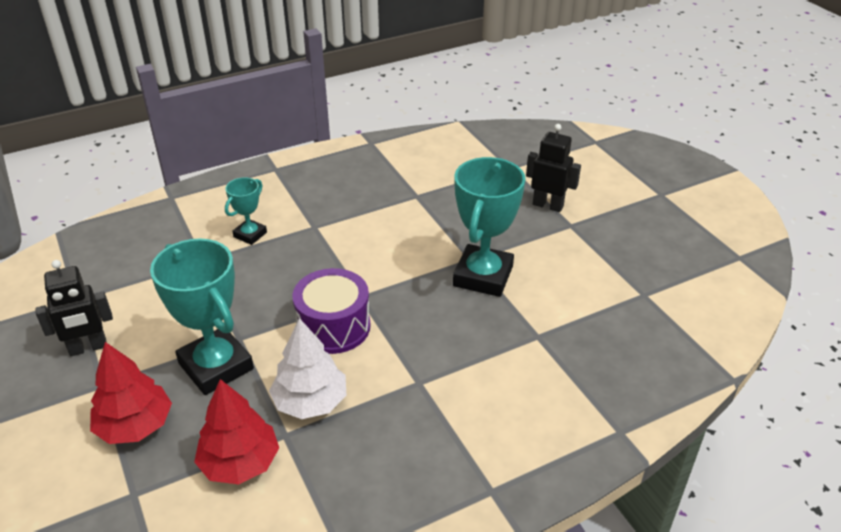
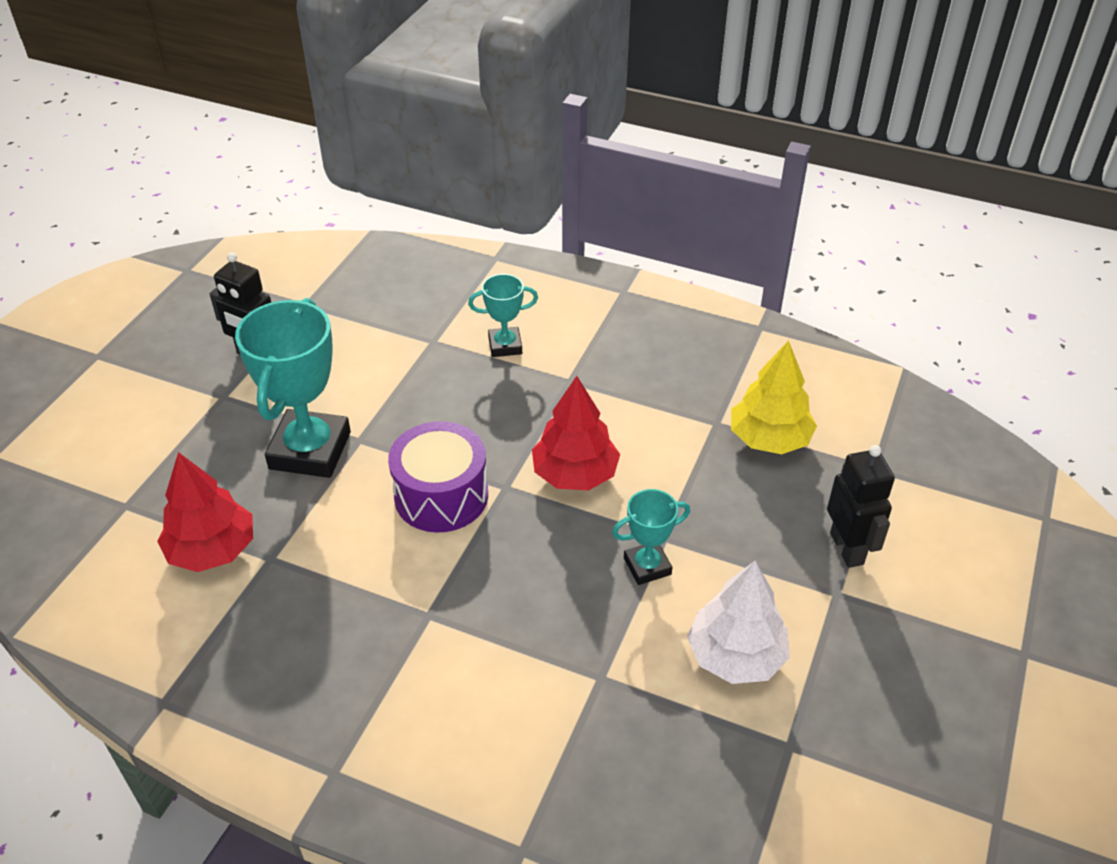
camera: 50 degrees right, 5 degrees up
(135, 426) = (197, 451): red tree -> red tree (575, 474)
(310, 402) = (326, 548): white tree -> white tree (736, 655)
(450, 186) = (769, 439): none -> yellow tree
(483, 276) = (647, 566): turquoise trophy -> turquoise trophy, size x0.52

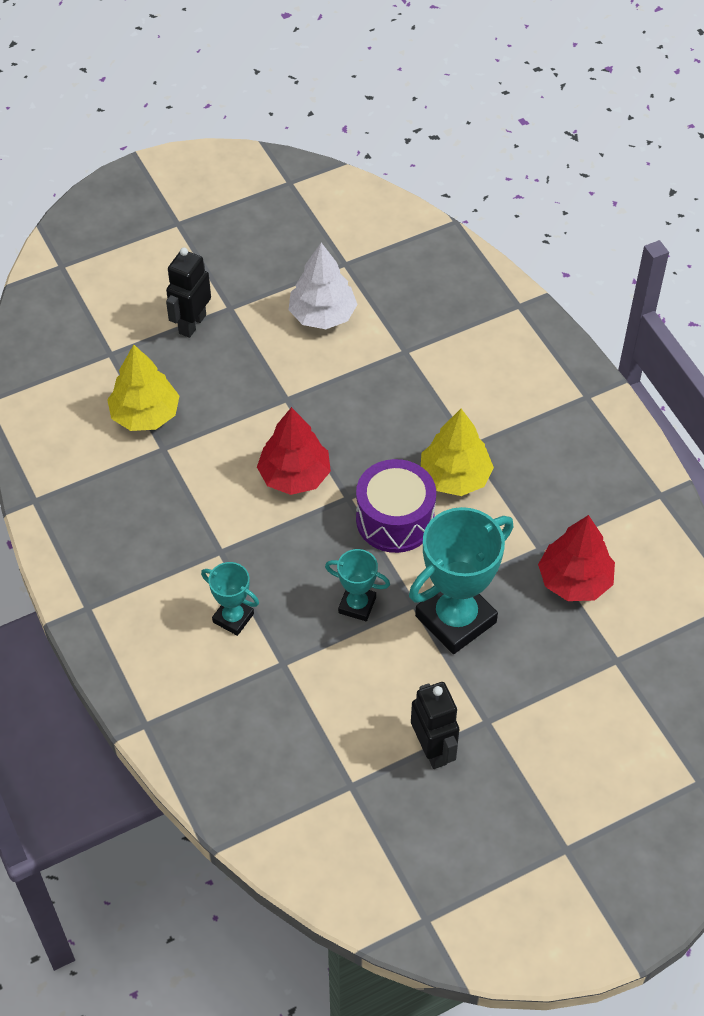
camera: 140 degrees left, 10 degrees up
(416, 572) = (455, 477): none -> yellow tree
(647, 566) = (315, 389): turquoise trophy -> turquoise trophy (357, 605)

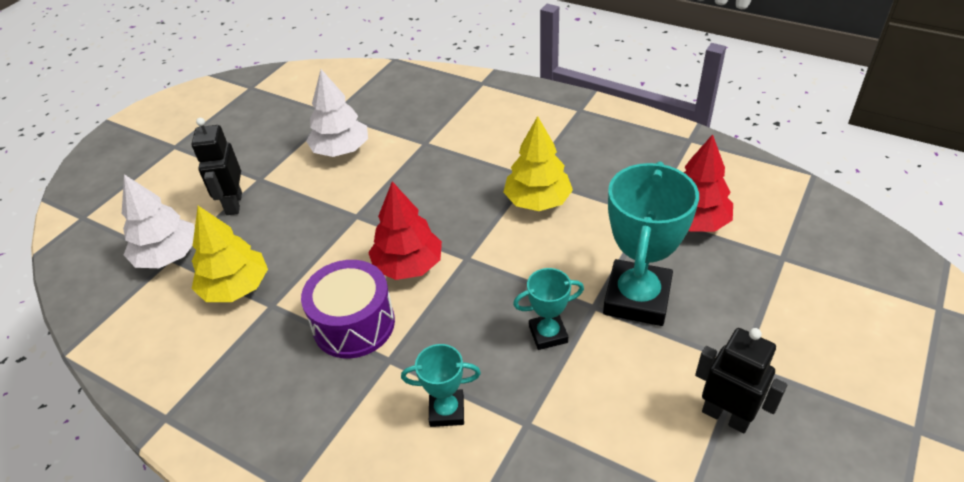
camera: 30 degrees left, 10 degrees down
(109, 350) = (168, 256): none -> white tree
(395, 519) = (519, 253): purple drum -> purple drum (354, 324)

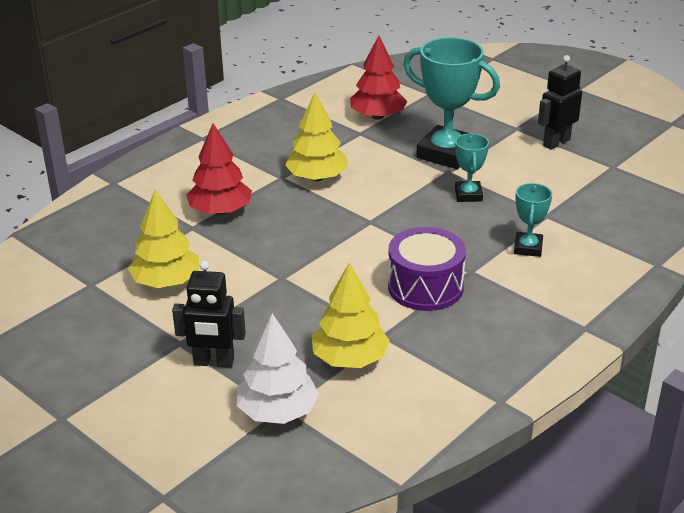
camera: 80 degrees left, 10 degrees down
(341, 150) = (166, 282): white tree -> yellow tree
(408, 265) = (365, 252): red tree -> red tree (220, 211)

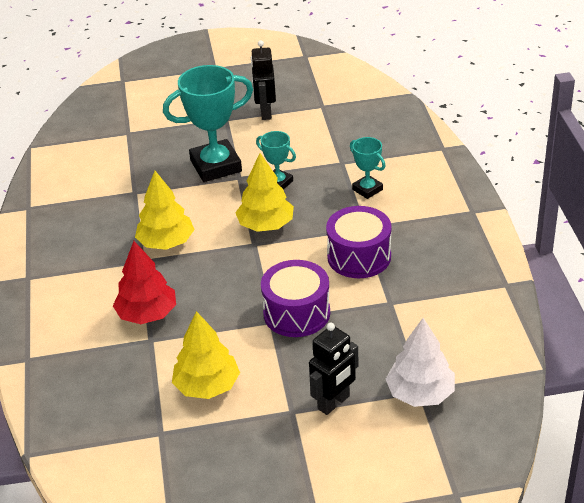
camera: 50 degrees left, 5 degrees up
(307, 287) = (296, 313): none -> purple drum
(350, 359) = (399, 331): yellow tree -> yellow tree (266, 225)
(378, 116) = (124, 172): red tree -> none

